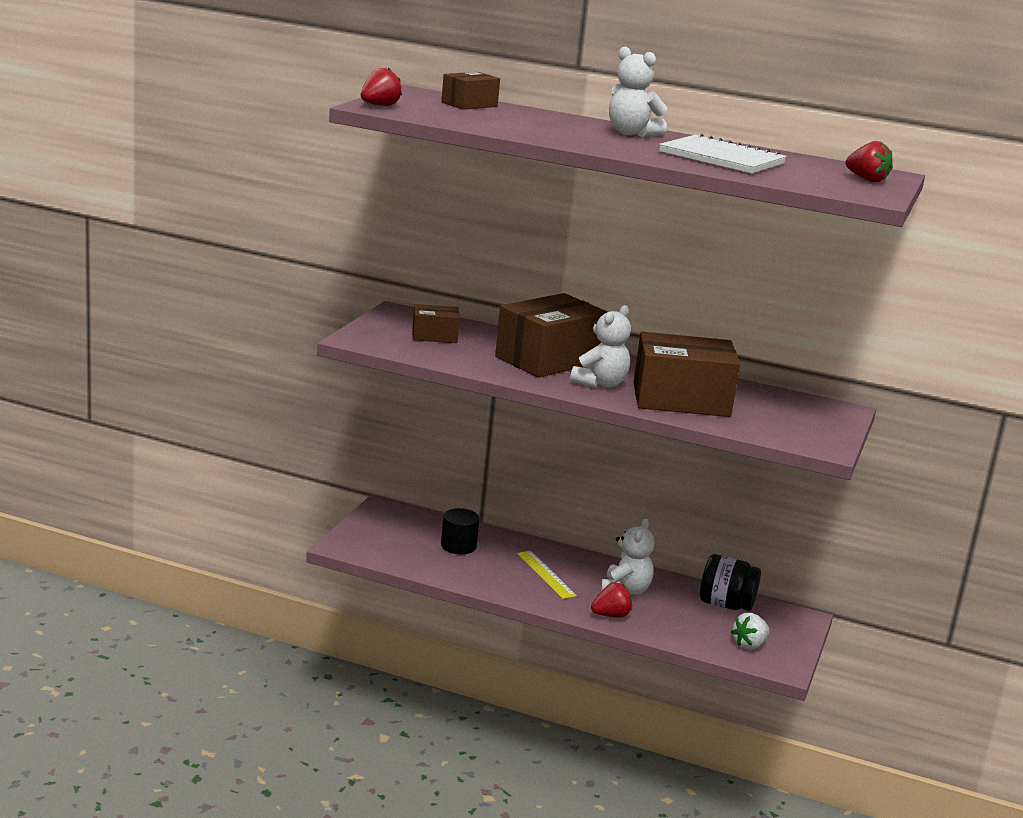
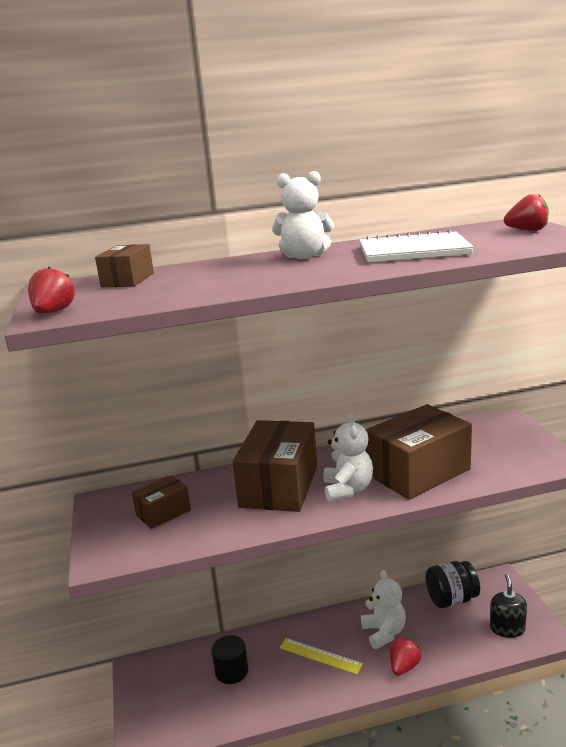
camera: 30 degrees left, 0 degrees up
(749, 645) = (507, 628): white strawberry -> black soap dispenser

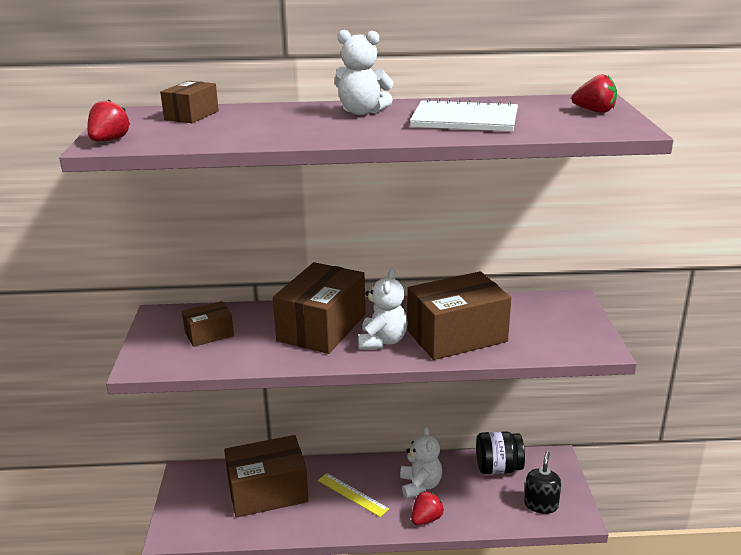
camera: 10 degrees right, 5 degrees up
(231, 671) = (267, 492): black cylinder -> brown box

